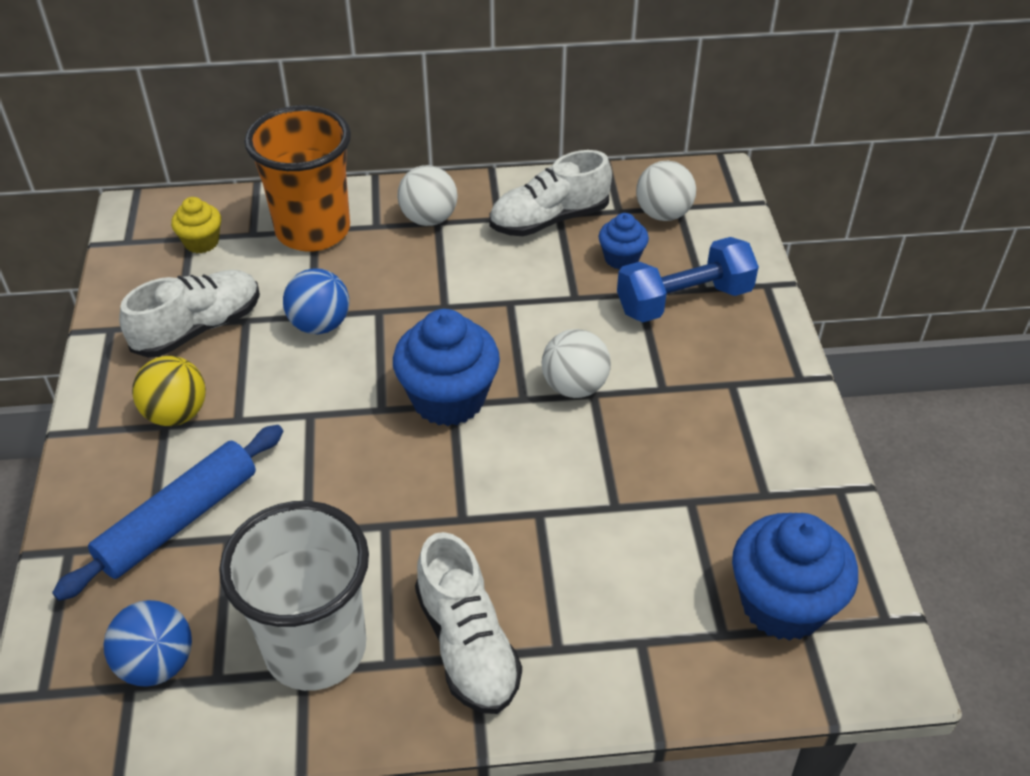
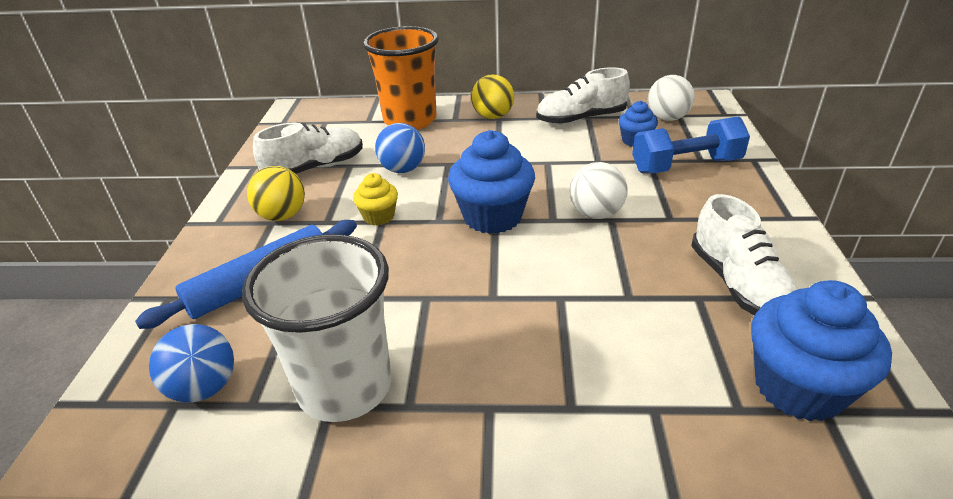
camera: 10 degrees right, 10 degrees down
(201, 242) = (332, 124): yellow cupcake -> yellow cupcake (379, 216)
(429, 219) = (493, 116): white ball -> yellow ball
(467, 645) = (484, 397): white shoe -> white shoe (739, 285)

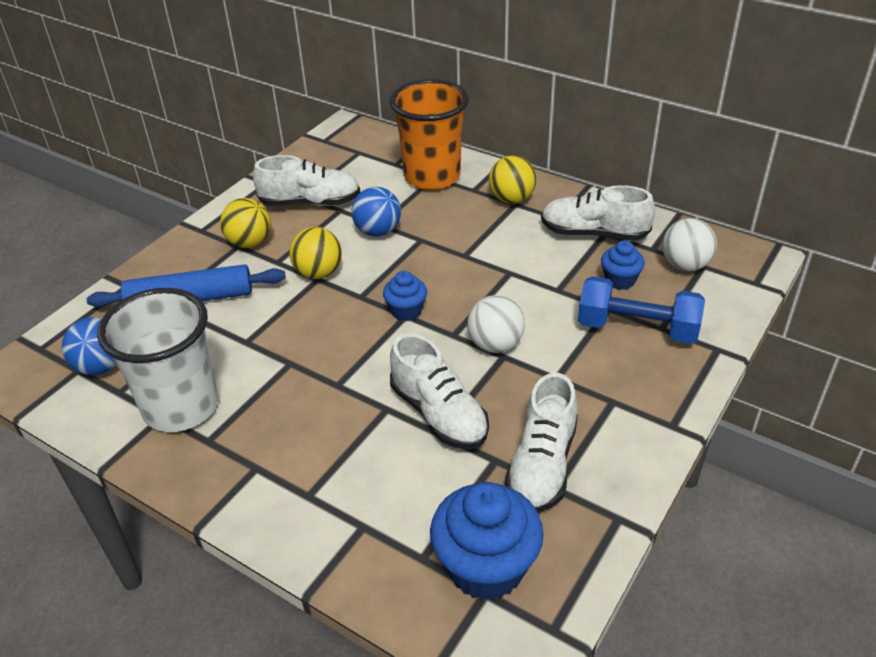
camera: 30 degrees right, 5 degrees up
(379, 216) = (318, 273): yellow cupcake -> yellow ball
(492, 217) = (406, 311): blue cupcake -> blue cupcake, size x0.53
(611, 282) = (439, 414): none -> white shoe

